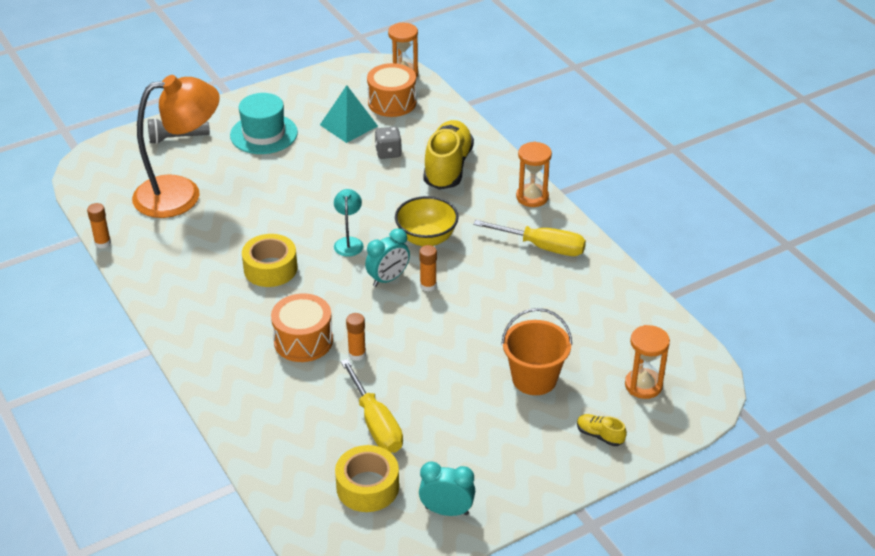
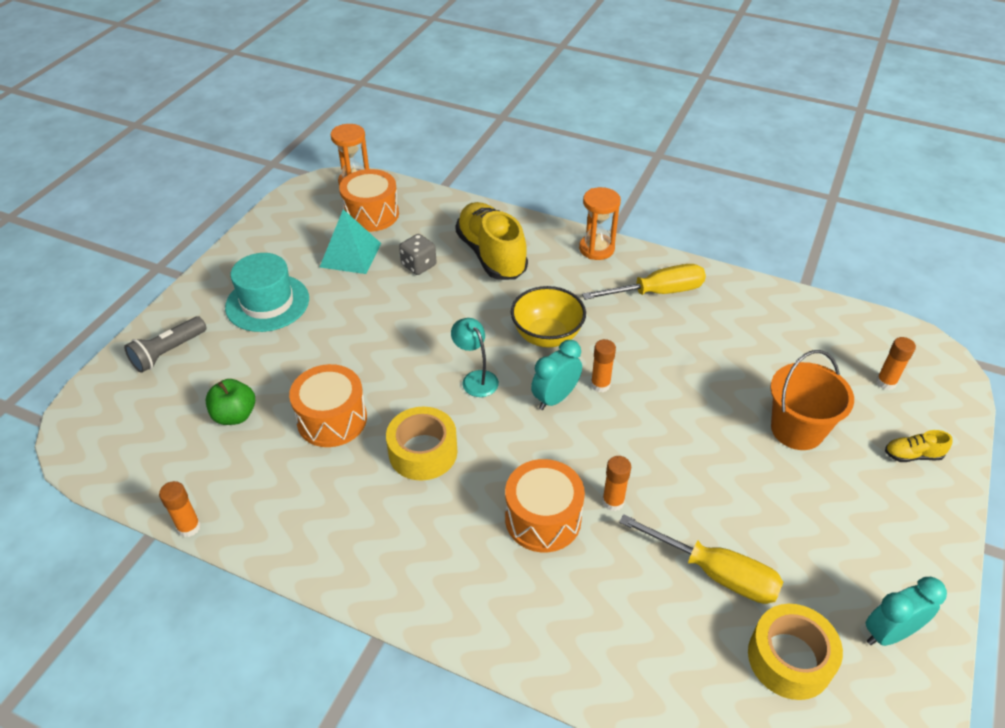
camera: 35 degrees left, 5 degrees up
(181, 194) = (235, 415): orange lamp -> green apple
(235, 224) = (332, 419): none -> orange drum
(388, 279) = (555, 398): turquoise clock -> turquoise clock turned 150 degrees counterclockwise
(643, 385) = (886, 382): orange hourglass -> orange glue stick

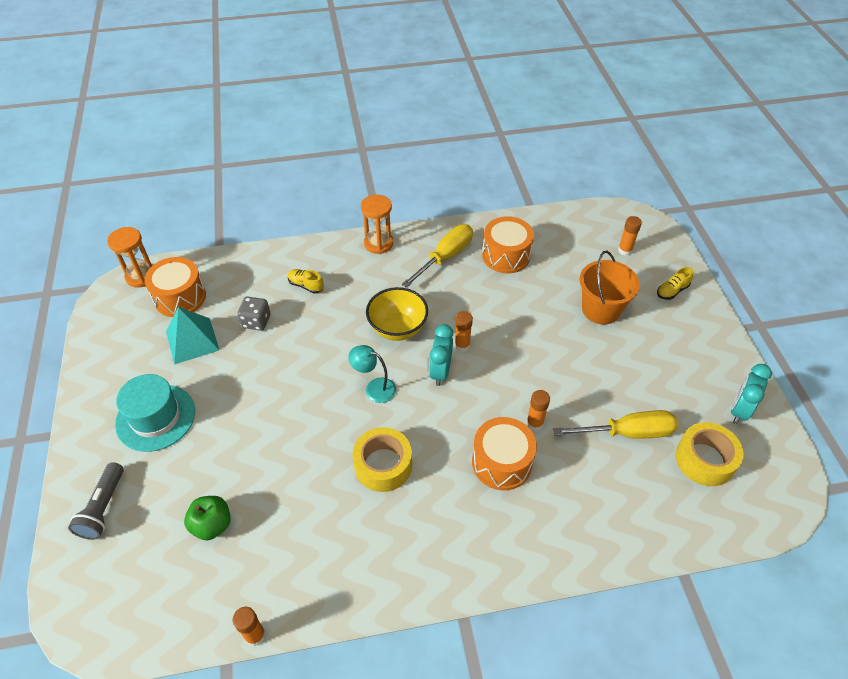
camera: 35 degrees left, 5 degrees up
(332, 419) = (294, 481): orange drum -> orange drum (506, 255)
(491, 255) = (306, 285): yellow shoe -> yellow shoe, size x0.43

